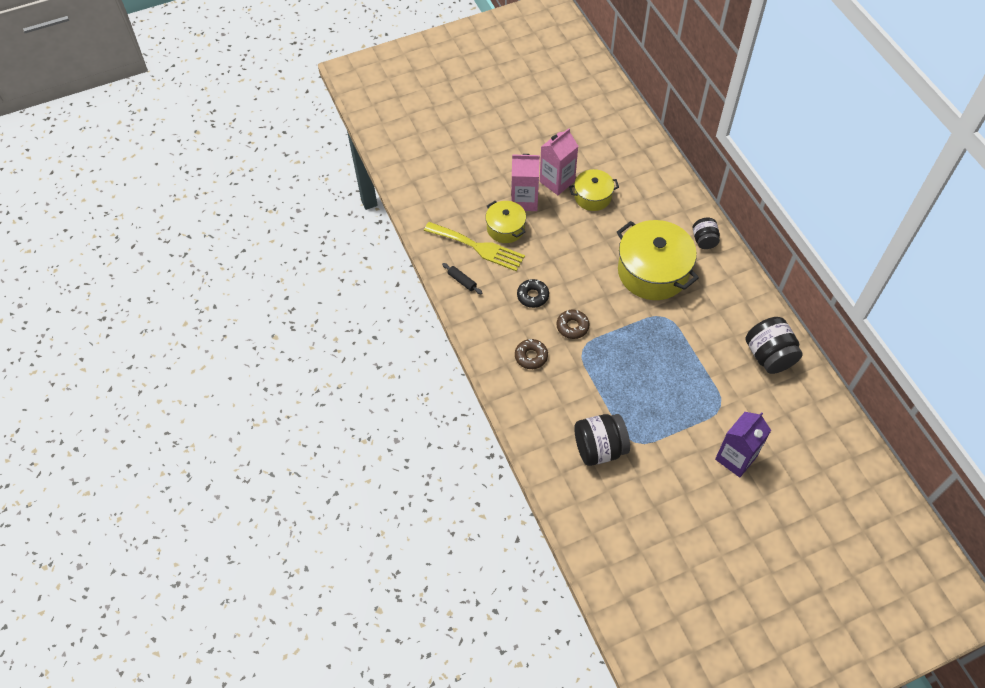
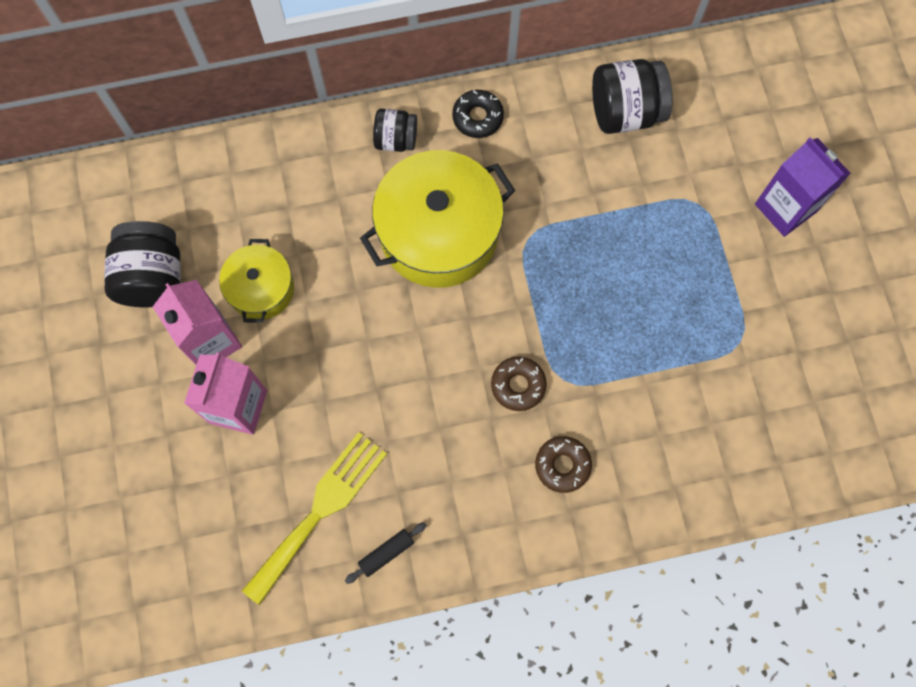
camera: 80 degrees left, 15 degrees up
(505, 228) = (291, 453): yellow pot -> none
(532, 296) = (444, 437): black donut -> black donut (477, 117)
(599, 448) = (744, 396): black jar -> black jar (153, 277)

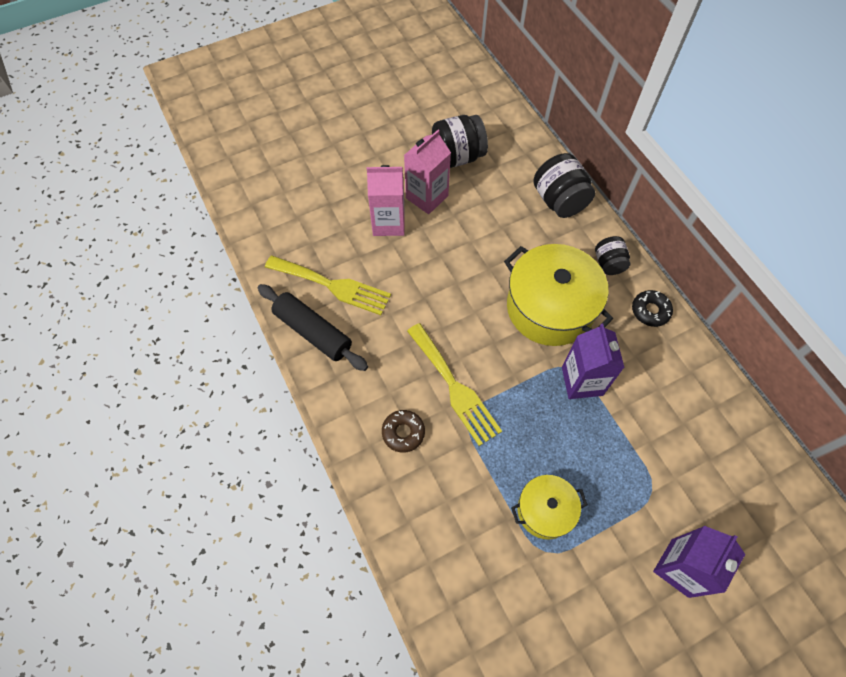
camera: 75 degrees right, 10 degrees down
(261, 289) = (470, 214): yellow pot -> yellow pot (545, 510)
(386, 553) = (313, 332): black rolling pin -> black rolling pin, size x2.13
(518, 385) = (454, 387): brown donut -> yellow fork
(549, 230) = (582, 381): none -> purple carton
(625, 112) = (705, 415): black jar -> black jar (559, 201)

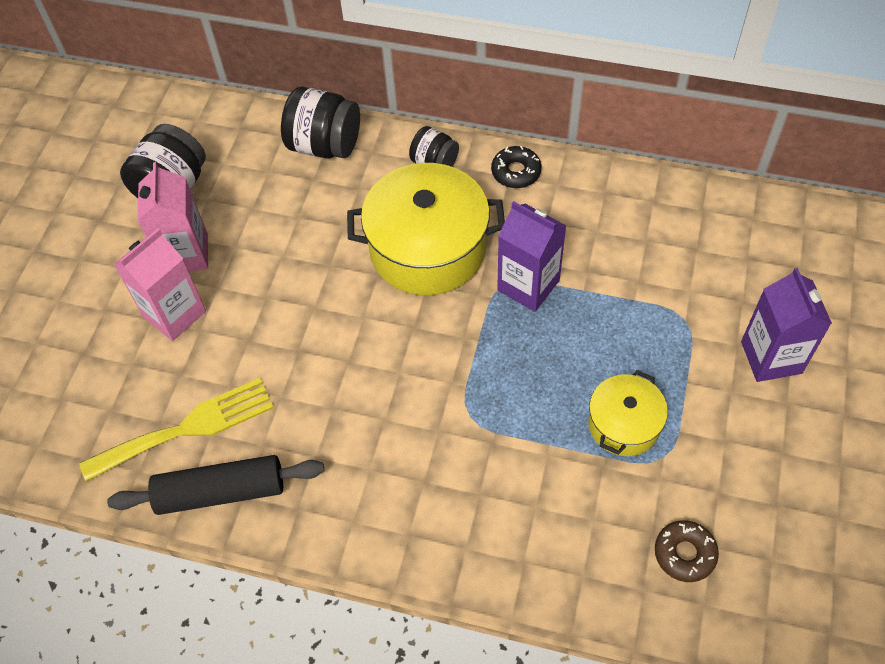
camera: 45 degrees left, 5 degrees down
(403, 432) = (426, 490): brown donut -> brown donut (684, 553)
(454, 387) = (425, 402): yellow fork -> none

